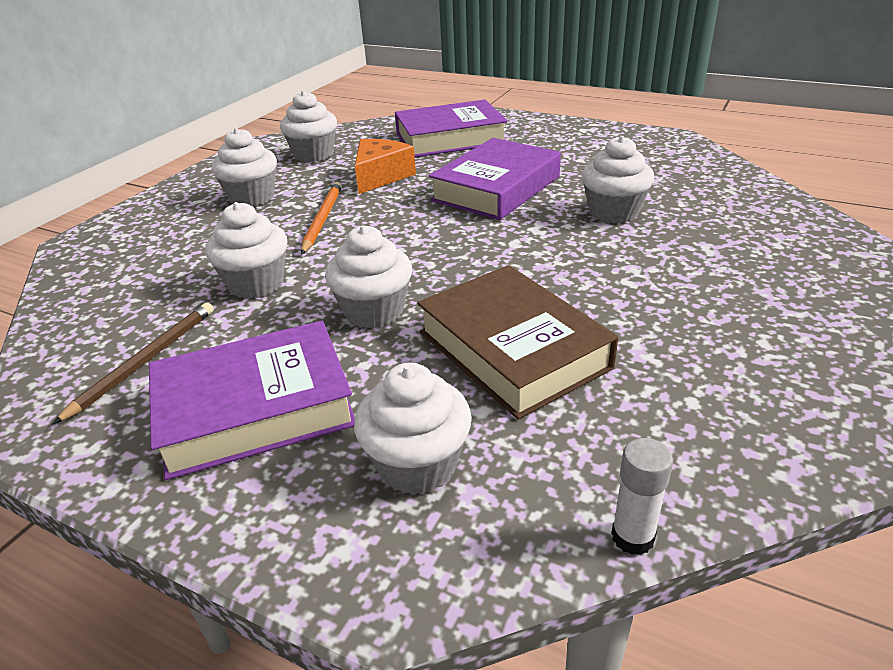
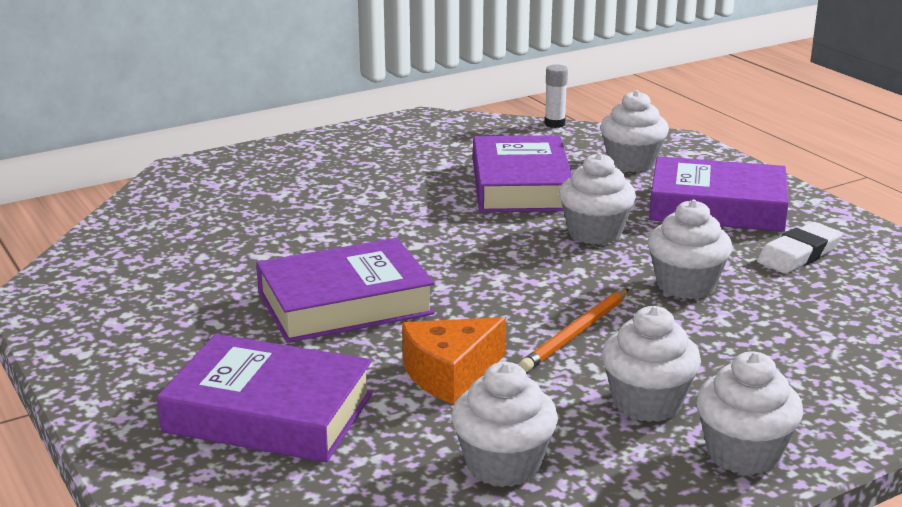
camera: 150 degrees left, 10 degrees down
(144, 362) = (799, 254): brown pencil -> white eraser
(512, 350) = (521, 186): brown book -> purple book
(613, 212) = (288, 240): white cupcake -> white cupcake (743, 453)

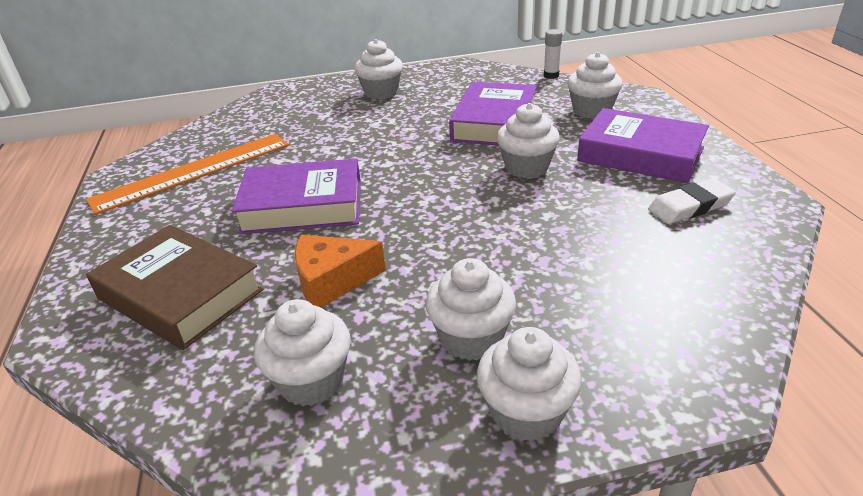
camera: 20 degrees right, 10 degrees up
(150, 280) = (193, 171): none -> orange ruler
(269, 412) = (180, 294): purple book -> brown book
(576, 333) = (455, 258): orange pencil -> none
(685, 285) = (573, 224): white cupcake -> white cupcake (381, 93)

